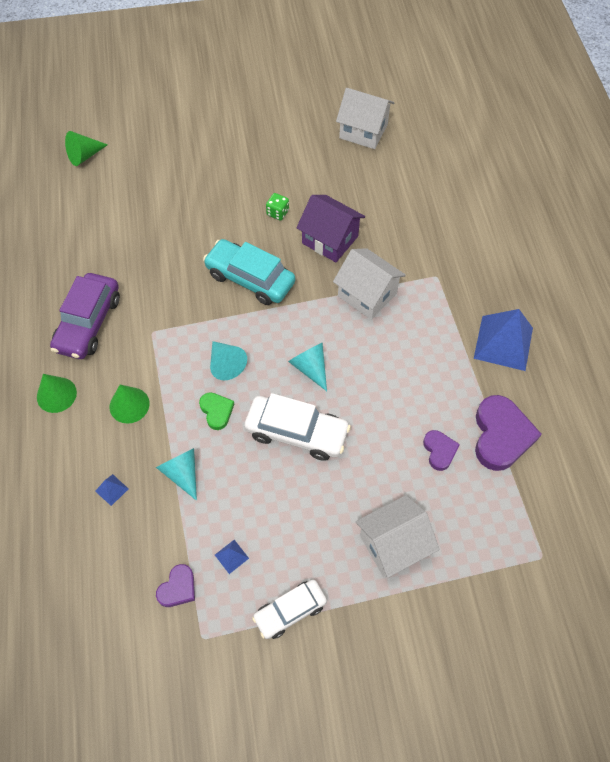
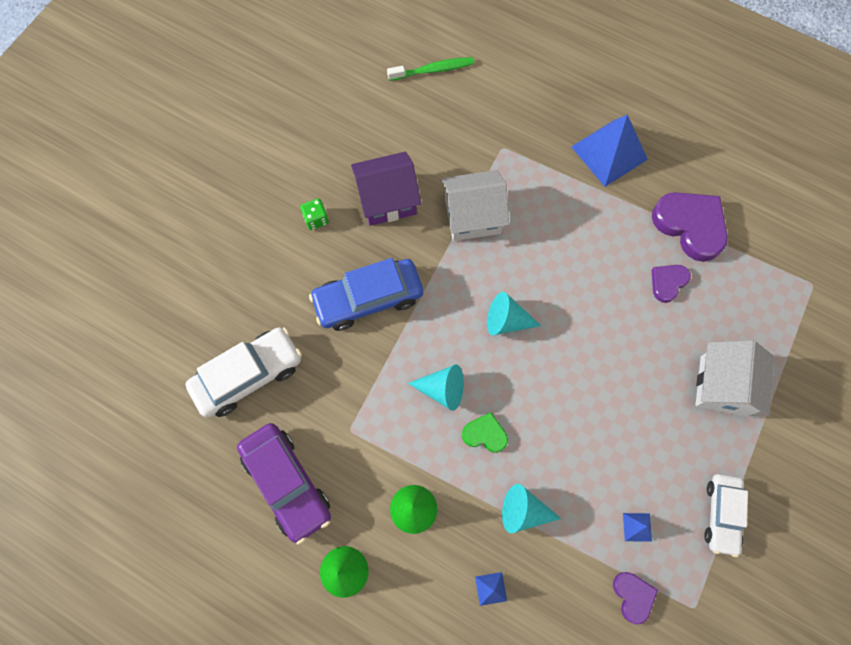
camera: 50 degrees left, 10 degrees up
(84, 156) = (71, 343): green cone -> none
(250, 279) = (368, 299): turquoise car -> blue car
(297, 432) = (561, 382): white car -> white car (248, 375)
(363, 131) = (293, 76): white house -> none
(439, 451) = (668, 283): purple heart -> purple heart turned 75 degrees counterclockwise
(451, 198) = (433, 70): none -> green toothbrush

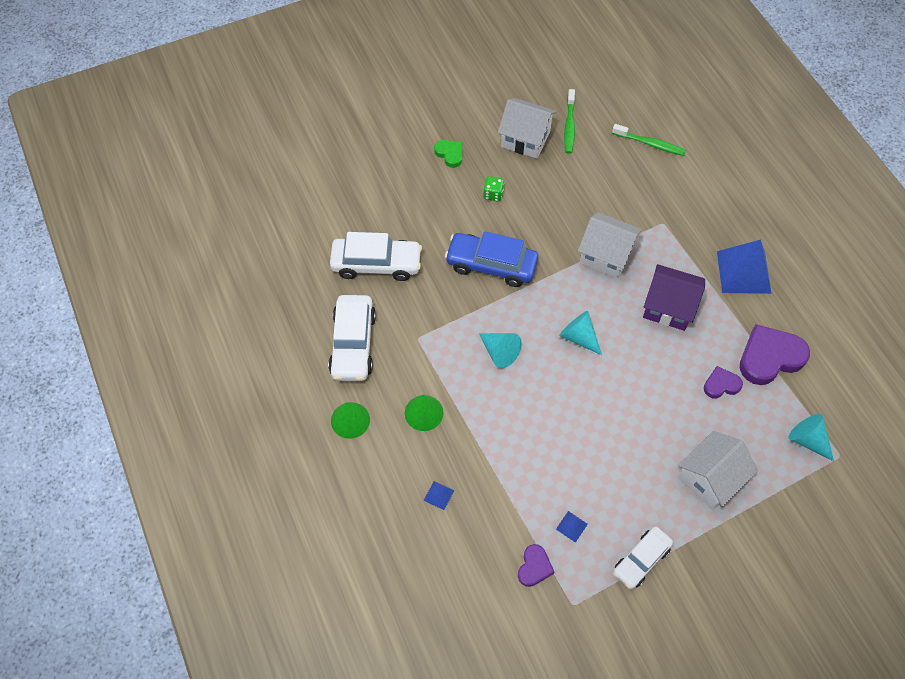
camera: 35 degrees right, 10 degrees down
(287, 483) = (353, 344): purple car -> white car
(307, 137) = (525, 139): none -> white house
(341, 97) = (569, 126): none -> green toothbrush
(387, 199) = (552, 210): purple house -> purple house (668, 307)
(485, 434) = (508, 398): green heart -> green heart (450, 154)
(523, 511) = (498, 463): turquoise cone -> turquoise cone (808, 440)
(690, 226) = (770, 357): purple heart -> purple heart turned 105 degrees counterclockwise

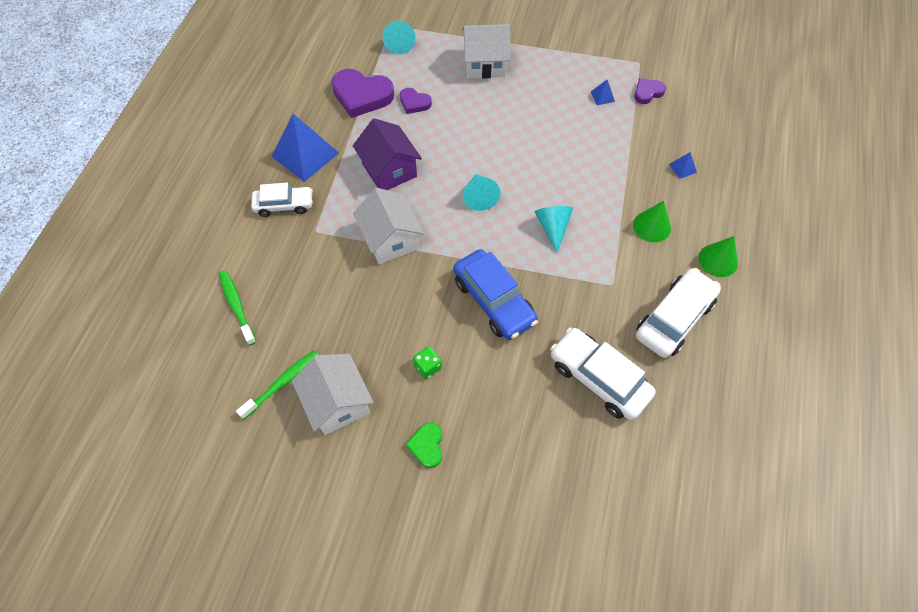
camera: 140 degrees left, 0 degrees up
(641, 560) = (574, 56): white car -> white car (284, 205)

